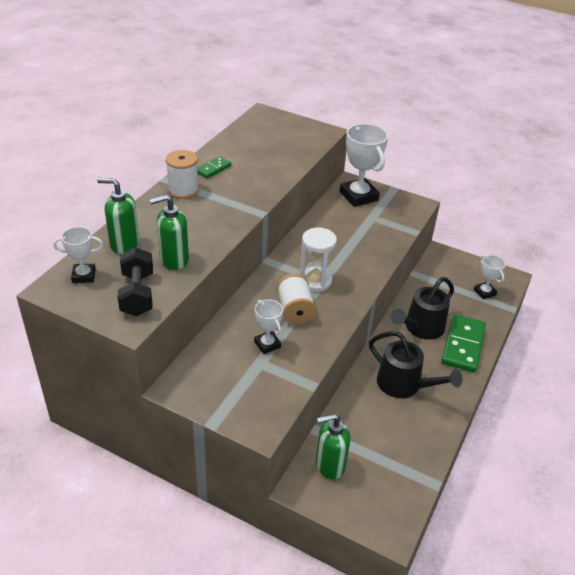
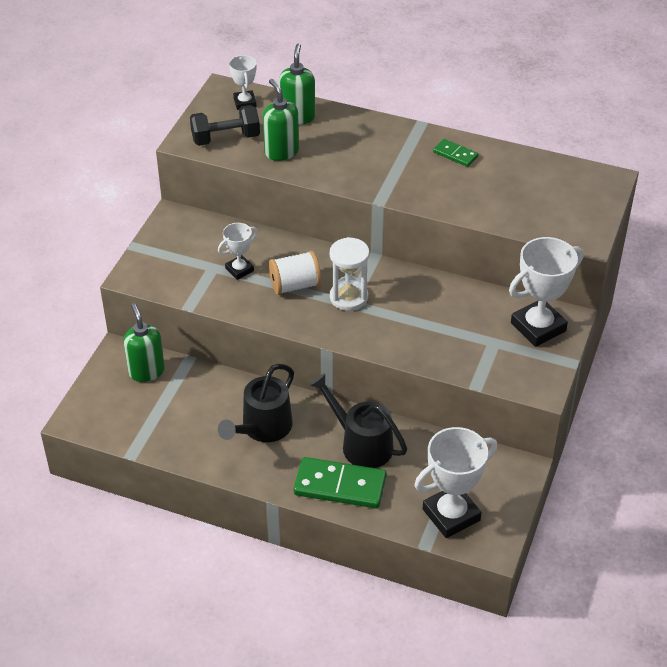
camera: 85 degrees right, 5 degrees up
(183, 190) = (404, 139): white spool -> none
(484, 292) = (451, 515): white trophy -> white trophy, size x1.85

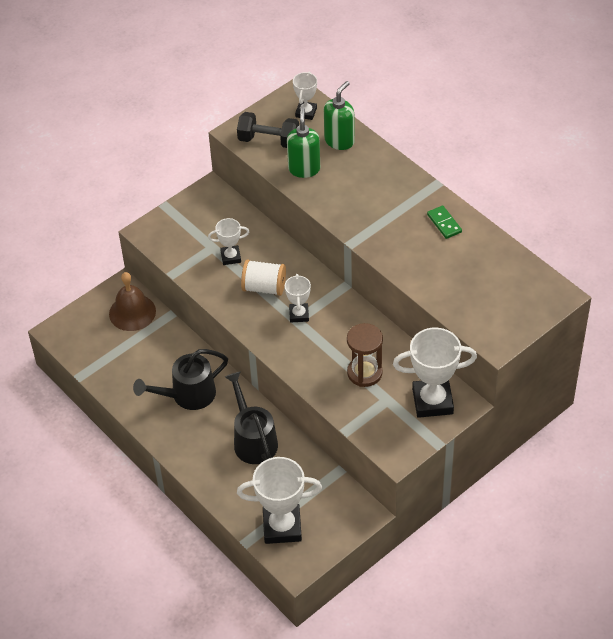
camera: 30 degrees right, 5 degrees up
(146, 371) = (132, 312): green soap dispenser -> brown bell
(340, 485) = (214, 466): green domino -> none
(349, 297) = (299, 314): white hourglass -> white trophy
(454, 326) = (364, 373): none -> brown hourglass

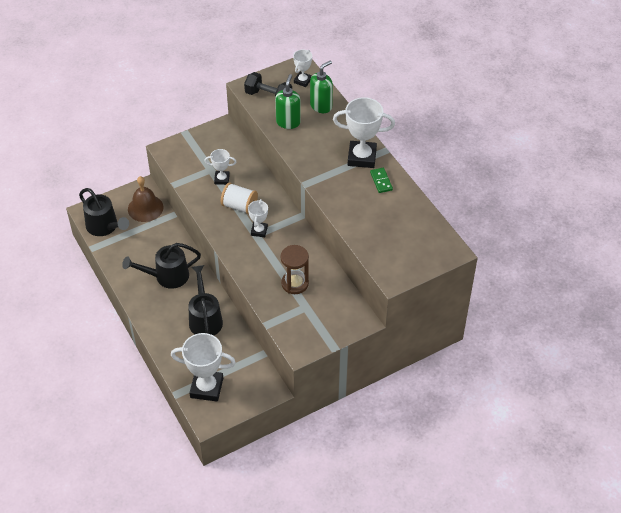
camera: 10 degrees right, 0 degrees up
(87, 346) = (105, 227): none -> black watering can
(432, 401) = (339, 314): white trophy -> white trophy (362, 157)

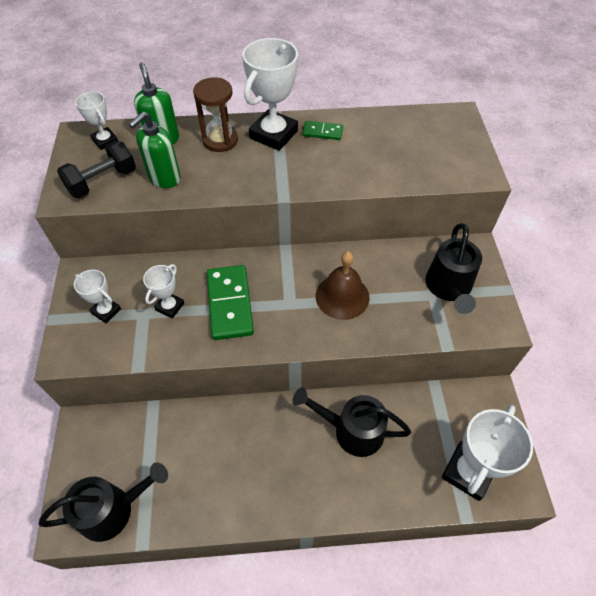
camera: 65 degrees left, 5 degrees up
(145, 208) = (117, 436): brown bell -> brown bell (342, 296)
(167, 276) = (256, 453): black watering can -> black watering can (449, 288)
(239, 206) = (230, 304): white spool -> green domino
(259, 231) = (285, 298): white trophy -> white trophy (106, 311)
(288, 122) = (164, 178): green soap dispenser -> green soap dispenser turned 90 degrees counterclockwise
(295, 283) = (391, 292): brown hourglass -> brown hourglass (220, 140)

